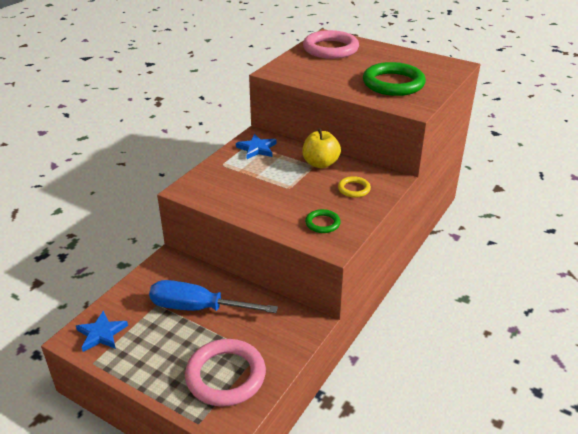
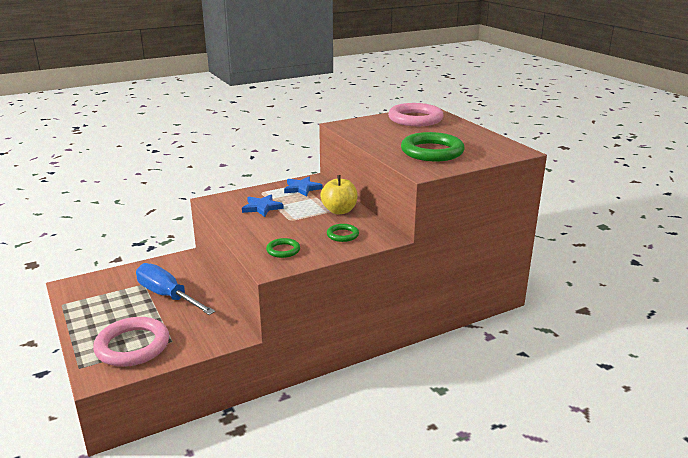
camera: 30 degrees right, 10 degrees down
(101, 333) = (87, 289): blue star -> blue star (262, 207)
(354, 189) = (342, 235): yellow ring -> green ring

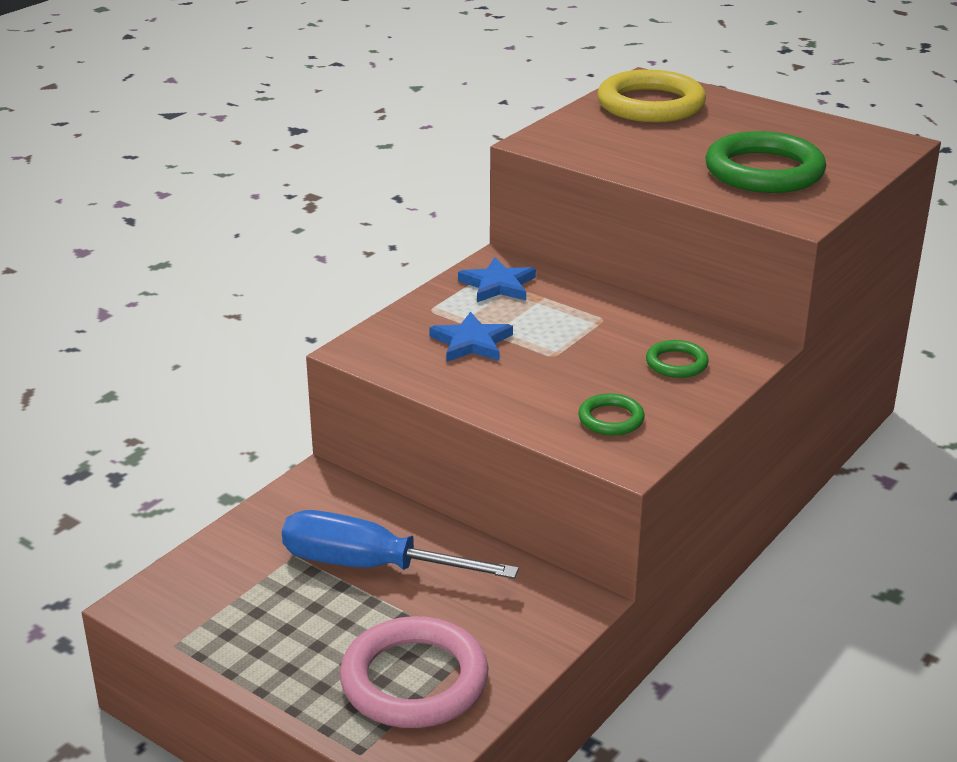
camera: 25 degrees left, 5 degrees up
(339, 211) = (617, 316): yellow apple -> none
(415, 119) = (650, 104): pink ring -> yellow ring

